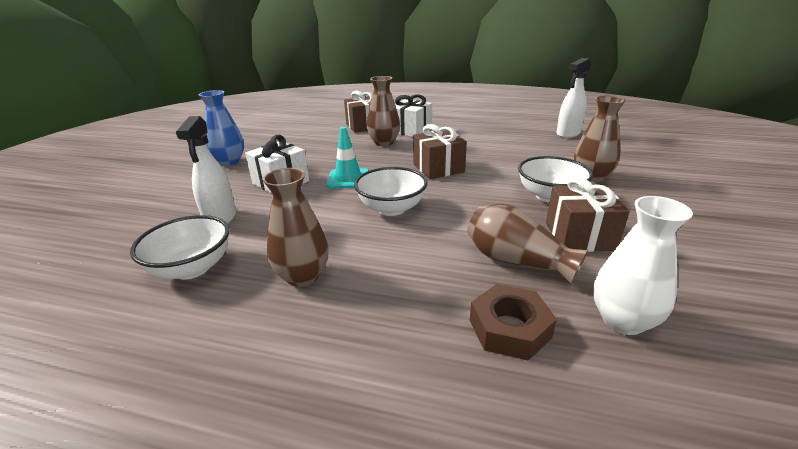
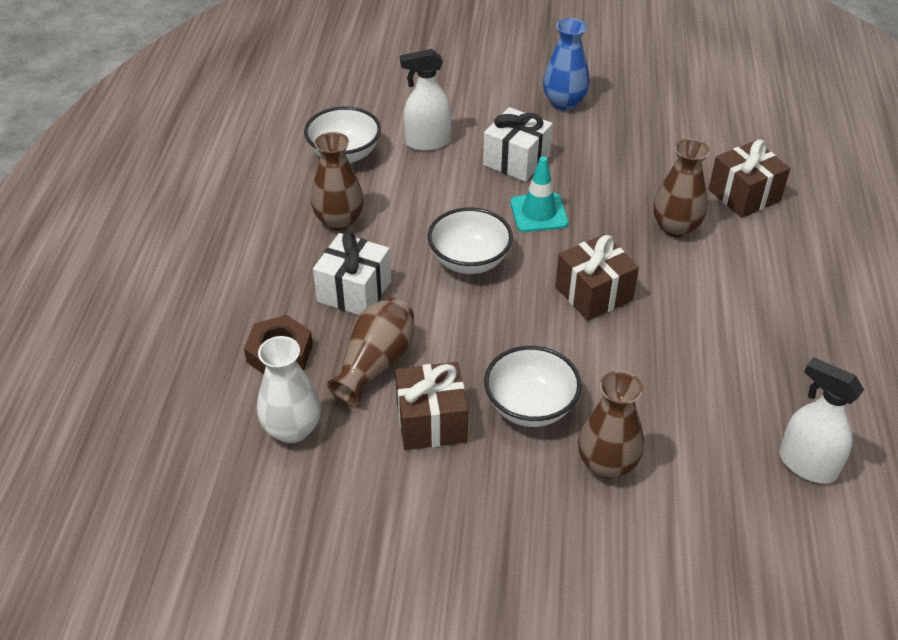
camera: 80 degrees right, 15 degrees up
(410, 130) = (743, 251): white gift -> white gift (354, 291)

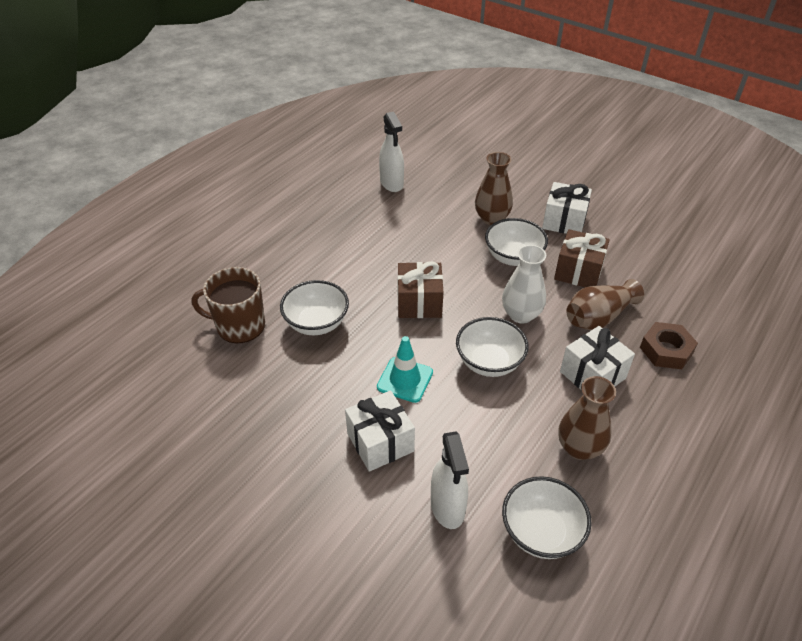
camera: 150 degrees left, 0 degrees up
(292, 429) = (669, 300): white vase -> white vase (521, 314)
(427, 142) = (447, 507): white spray bottle -> white spray bottle turned 60 degrees clockwise
(498, 510) = (564, 221): none -> white gift
(564, 103) = (274, 495): blue vase -> none
(675, 227) = (316, 323): brown vase -> white bowl
(744, 195) = (239, 326): brown gift -> brown mug

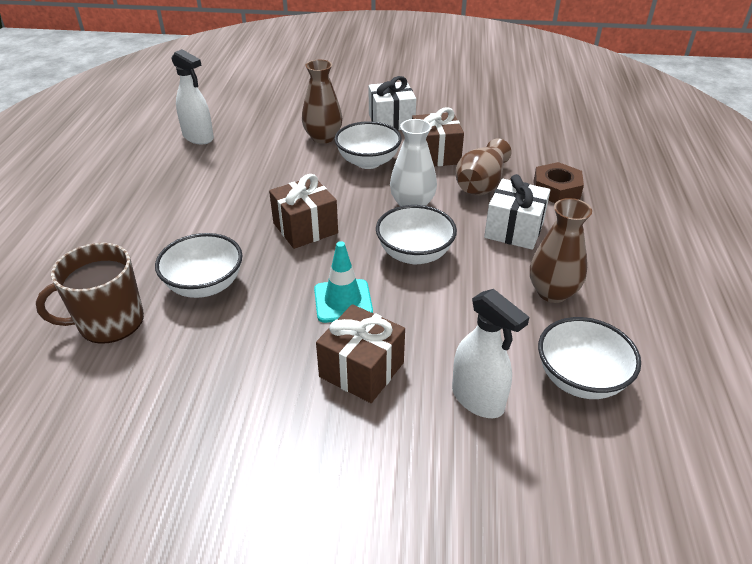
camera: 30 degrees left, 5 degrees down
(380, 442) = (361, 370): white gift -> brown gift

